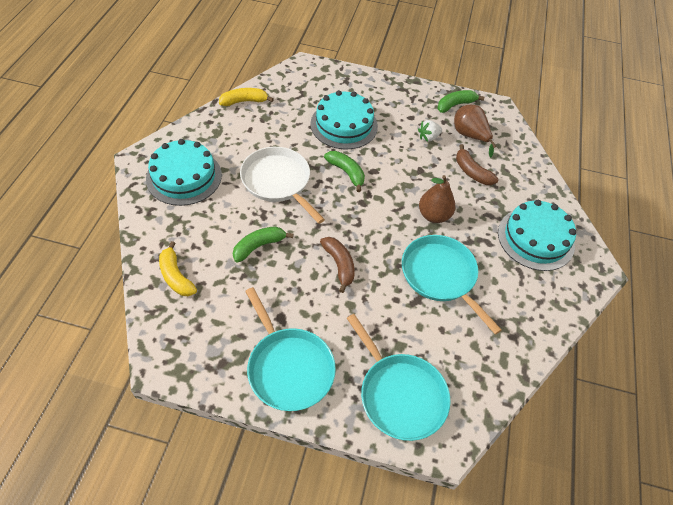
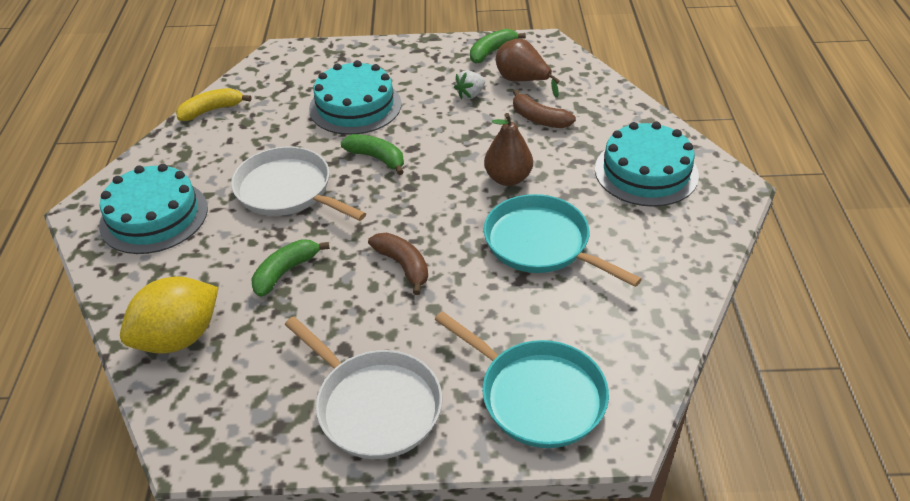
camera: 10 degrees left, 10 degrees down
(176, 276) = (179, 337): yellow banana -> yellow lemon
(289, 368) = (375, 406): turquoise pan -> white pan

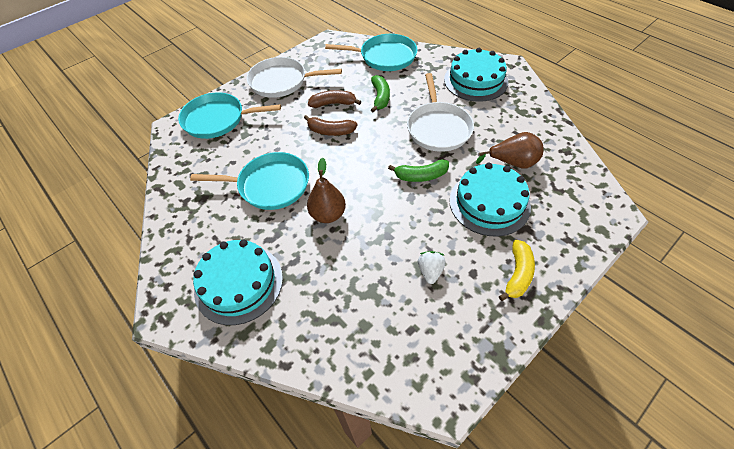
camera: 140 degrees right, 10 degrees up
(179, 337) = (385, 57): yellow lemon -> turquoise pan
(211, 110) = (560, 141): yellow banana -> yellow banana (517, 274)
(287, 190) = (438, 128): white pan -> white pan turned 90 degrees clockwise
(492, 52) = (473, 341): green banana -> none
(522, 81) = (409, 319): brown pear -> brown pear (512, 163)
(539, 119) = (355, 283): brown banana -> brown banana (333, 104)

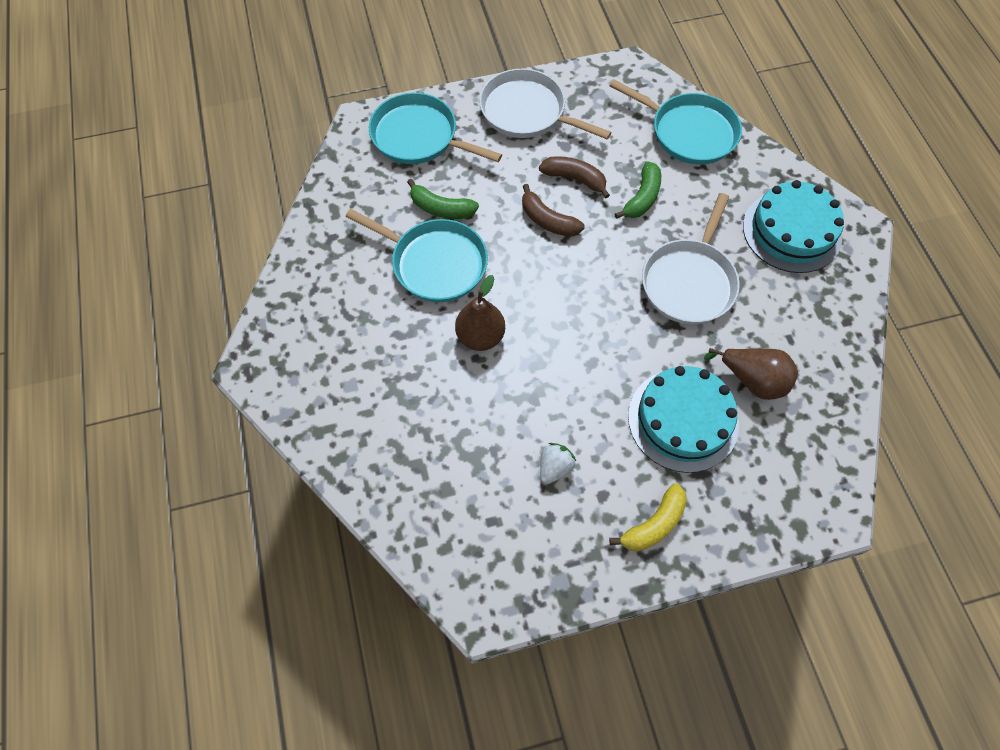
camera: 25 degrees right, 10 degrees up
(239, 283) = (341, 371): turquoise cake -> none
(421, 176) = (622, 340): green banana -> green banana (441, 208)

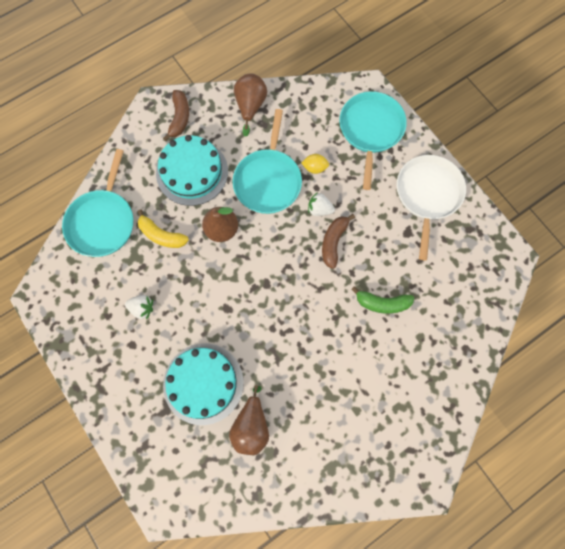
camera: 70 degrees right, 10 degrees up
(318, 250) = (250, 106): none -> brown pear
(441, 208) = (315, 168): green banana -> yellow lemon
(499, 221) = (319, 209): none -> white strawberry
(574, 179) = (379, 249): brown banana -> brown banana (179, 118)
(653, 524) = (121, 383): yellow banana -> yellow banana (161, 235)
(689, 132) = (463, 322): turquoise pan -> turquoise pan (102, 222)
(689, 282) = (319, 359): white pan -> none
(792, 231) = (398, 428): turquoise cake -> turquoise cake (192, 172)

